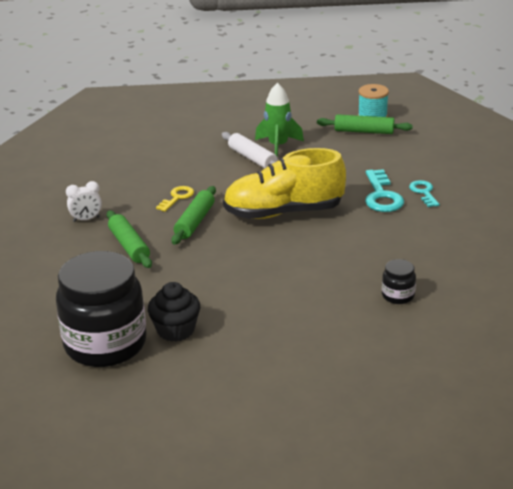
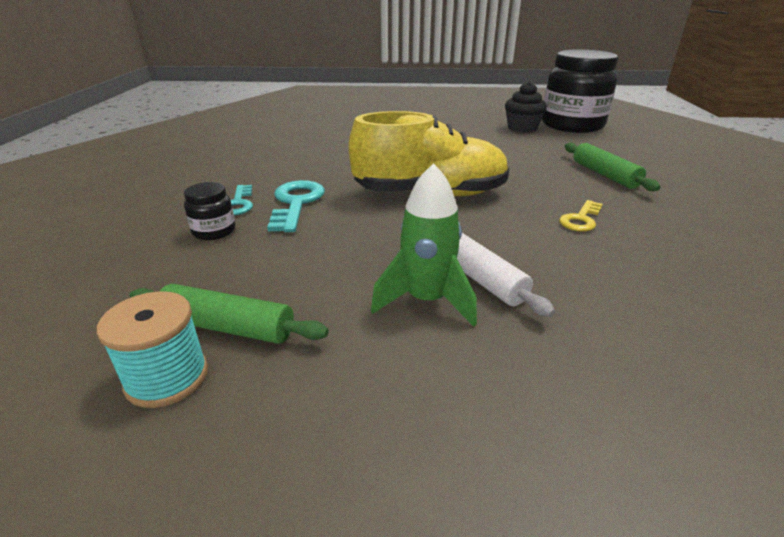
camera: 175 degrees left, 0 degrees up
(86, 219) = (687, 202): white clock -> none
(194, 222) = (540, 191): green rolling pin -> none
(398, 295) = (343, 134): black jar -> black jar (214, 231)

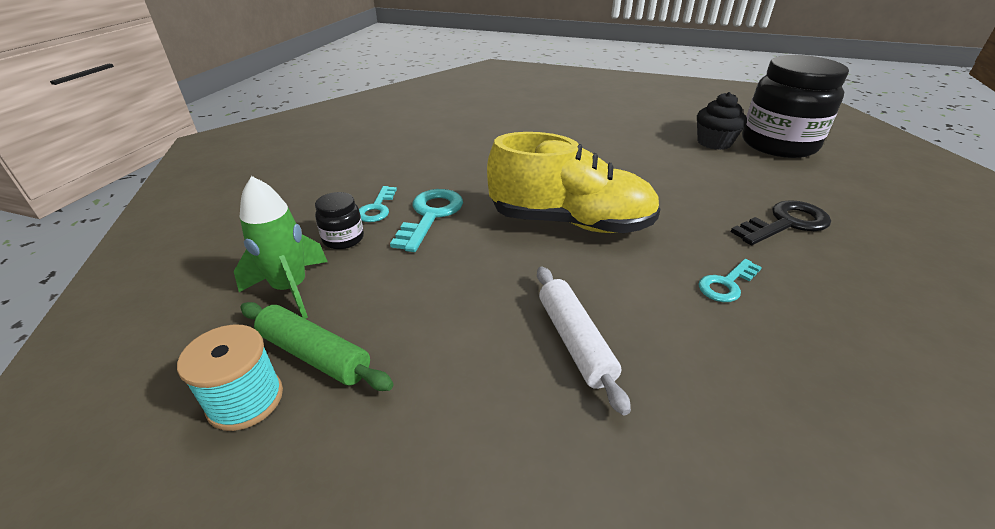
camera: 15 degrees right, 5 degrees up
(426, 301) = (509, 362): green rocket -> green rocket (291, 288)
(580, 219) = (726, 284): yellow key -> turquoise key
(604, 175) = (786, 223): green rolling pin -> black key

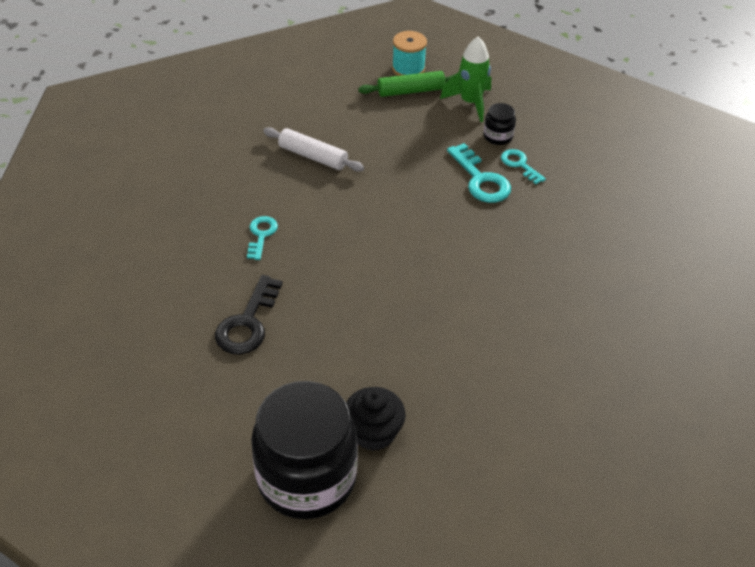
camera: 135 degrees right, 10 degrees up
(570, 222) = (392, 228): yellow shoe -> none

